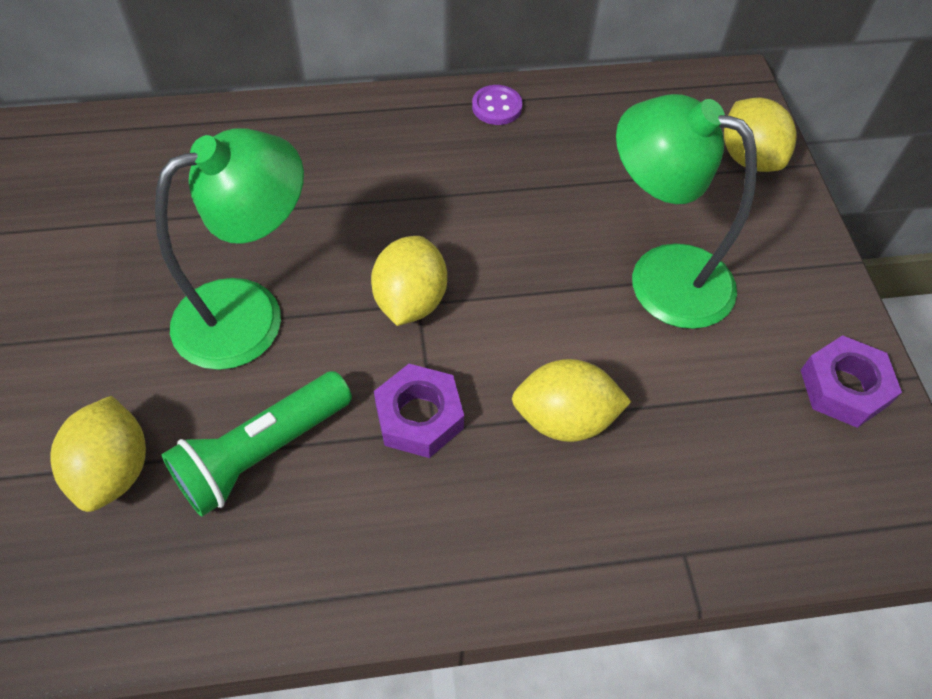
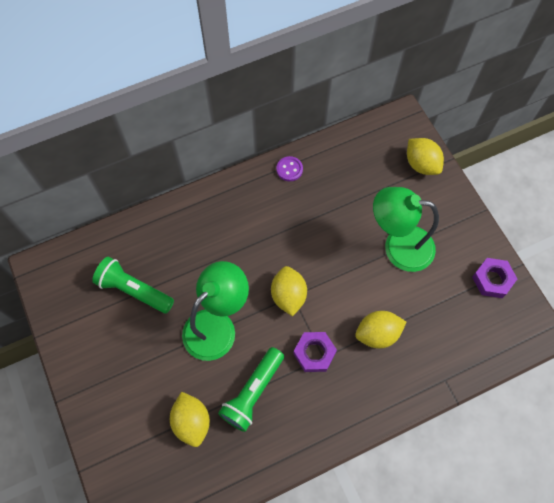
camera: 15 degrees left, 10 degrees up
(129, 214) = (134, 290): none -> green flashlight

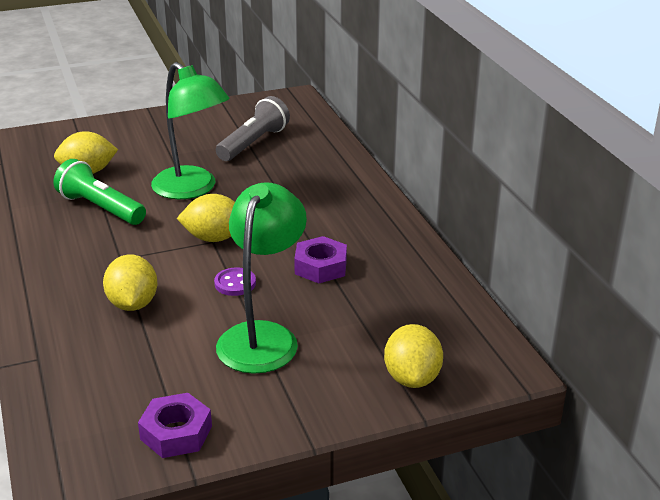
camera: 95 degrees right, 35 degrees down
(134, 290) = (254, 143): green flashlight -> grey flashlight
(289, 169) = (407, 249): purple button -> purple button (235, 283)
(314, 353) = (128, 252): purple nut -> purple nut (320, 267)
(421, 164) = (412, 378): yellow lemon -> yellow lemon turned 60 degrees counterclockwise

